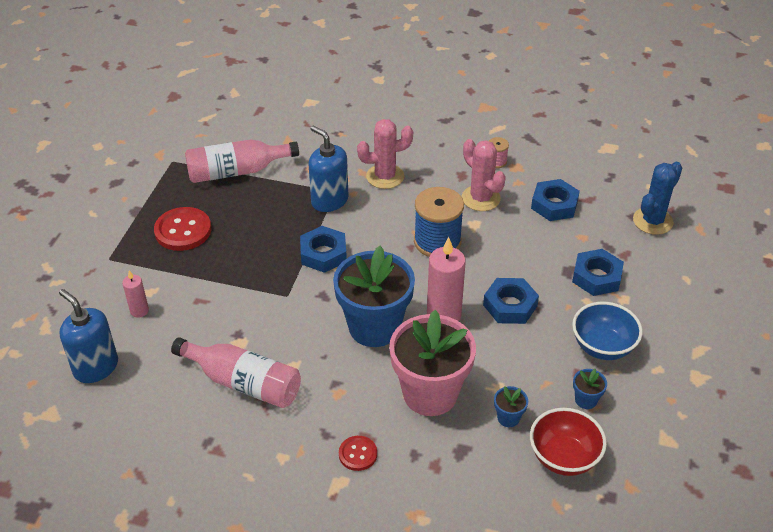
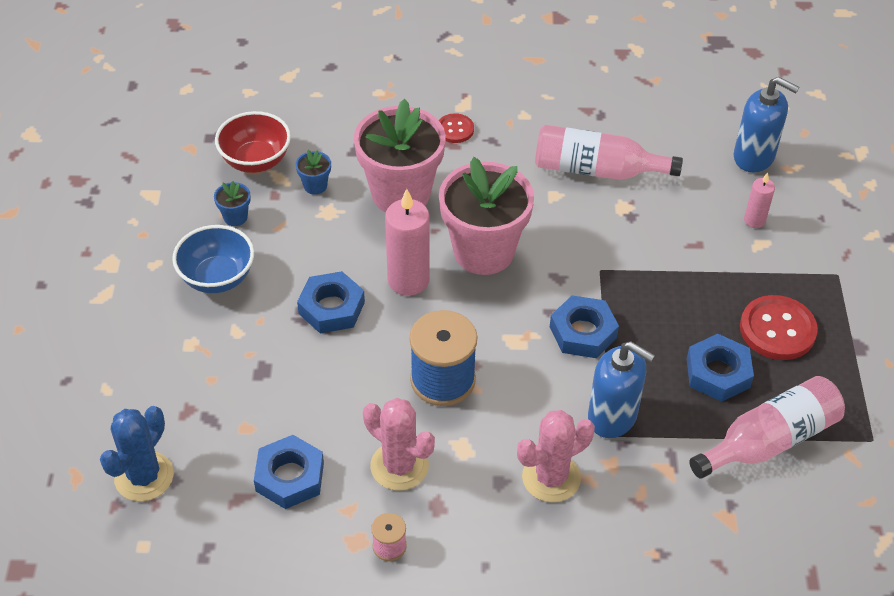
camera: 165 degrees right, 5 degrees up
(374, 327) = (483, 251): blue flower pot -> pink flower pot
(596, 277) = (225, 368): blue nut -> blue nut (718, 373)

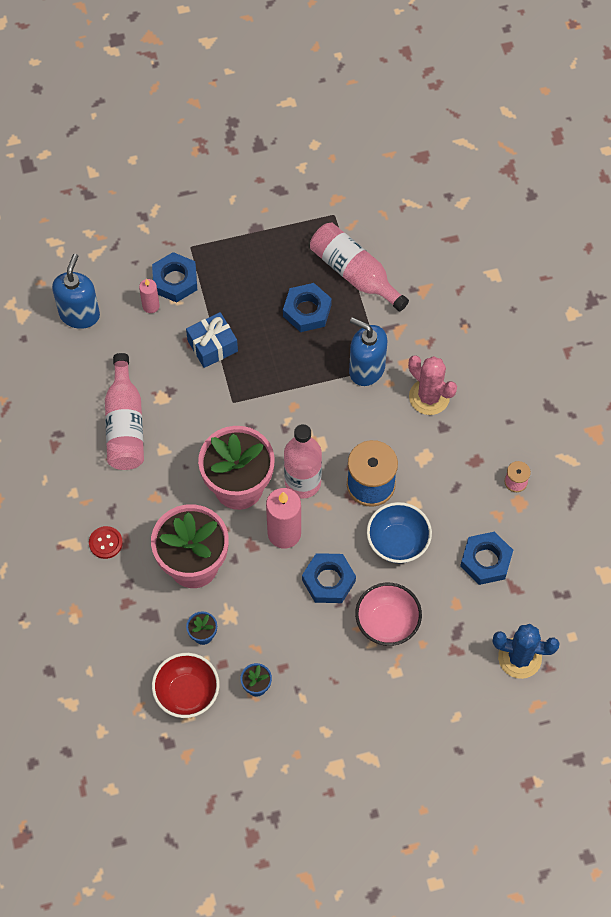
camera: 105 degrees left, 15 degrees up
(217, 278) = (325, 676): blue bowl -> blue bowl (397, 542)
(253, 351) = (387, 623): none -> pink bowl
(399, 466) = (452, 493): pink cactus -> none
(468, 312) = (302, 482): none -> pink bottle
(583, 332) = (297, 402): blue nut -> blue nut (175, 280)
(612, 417) = (366, 369): blue soap dispenser -> blue soap dispenser turned 75 degrees counterclockwise
(684, 266) = (212, 346): none -> blue gift
(777, 329) = (256, 279): red button -> none

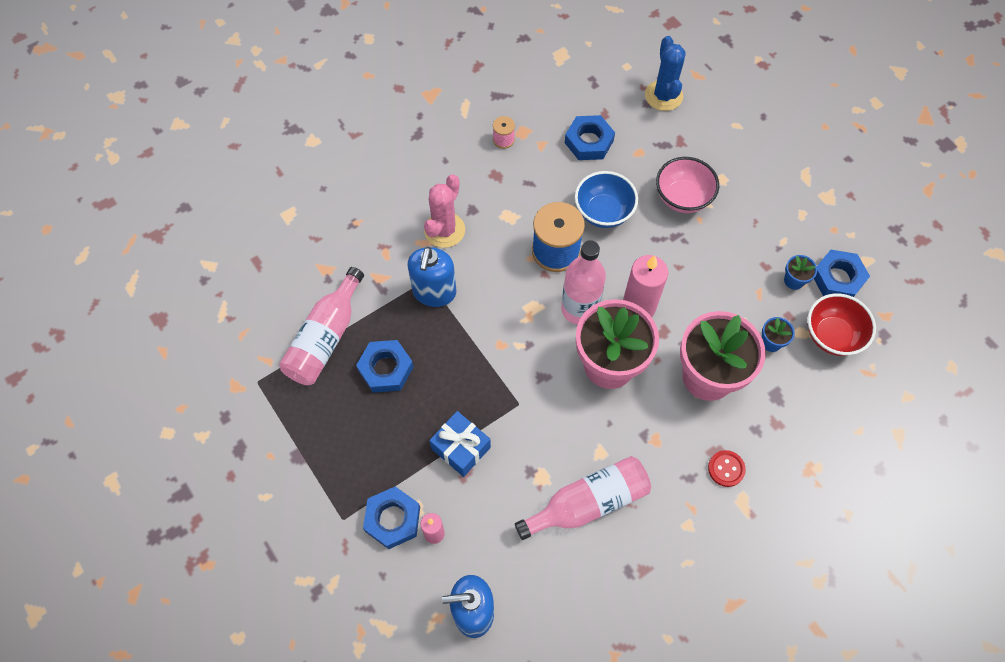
camera: 110 degrees left, 0 degrees up
(328, 580) = (666, 255): blue nut -> blue nut (837, 278)

